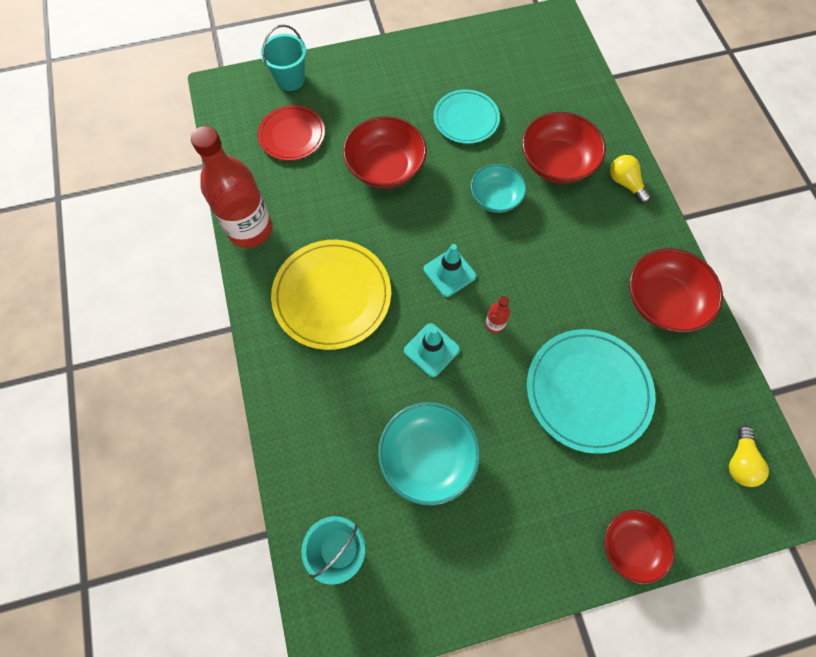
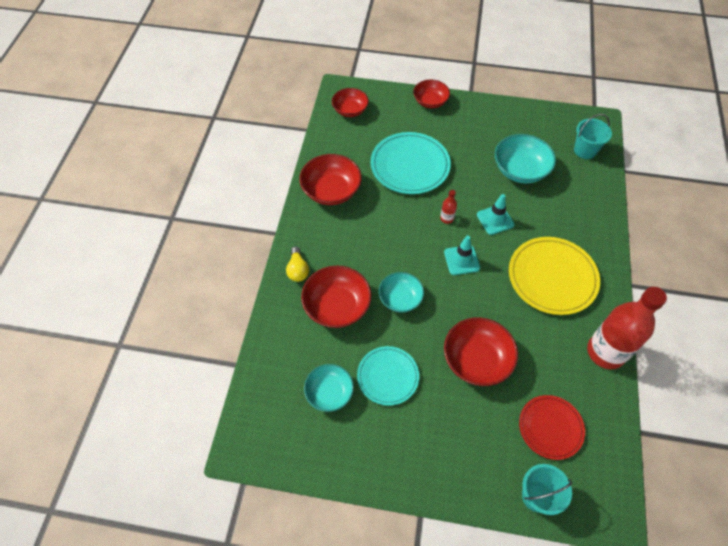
camera: 155 degrees left, 10 degrees down
(511, 85) = (329, 393): none -> turquoise bowl
(740, 461) = (350, 110): yellow light bulb -> red bowl

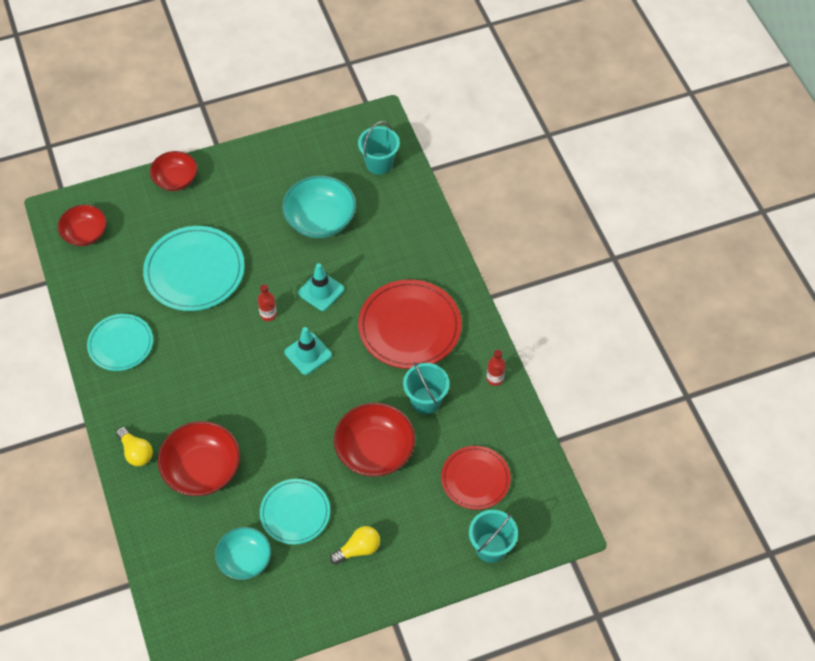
camera: 30 degrees left, 0 degrees up
(331, 191) = (120, 344): red bowl -> turquoise plate
(400, 299) = (265, 427): turquoise bowl -> none
(422, 434) = (358, 549): none -> yellow light bulb
(538, 341) = (425, 400): none -> turquoise bucket
(552, 277) = (409, 327): yellow plate -> red plate
(605, 352) = (495, 379): red bottle -> red bottle, size x0.40

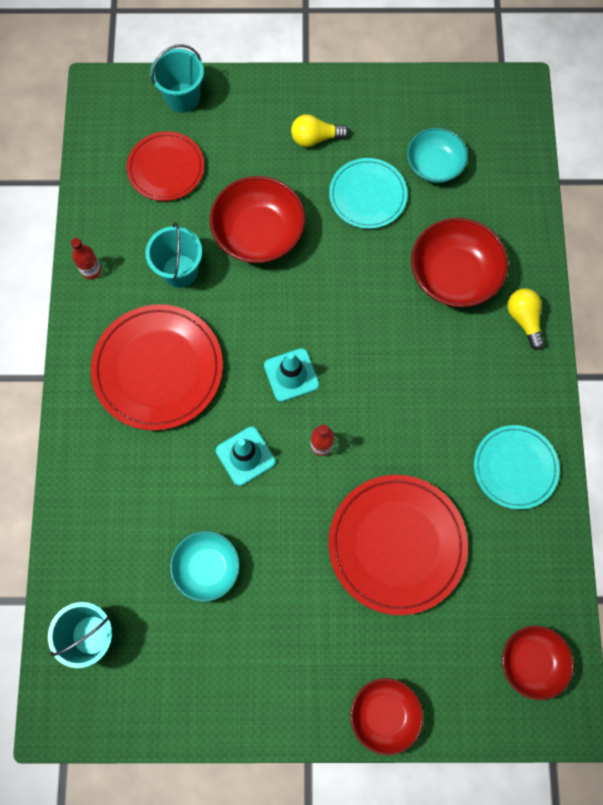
camera: 160 degrees left, 15 degrees up
(194, 271) = (397, 544): turquoise plate -> red plate
(320, 219) = (207, 568): turquoise bowl -> turquoise bowl, size x0.66

